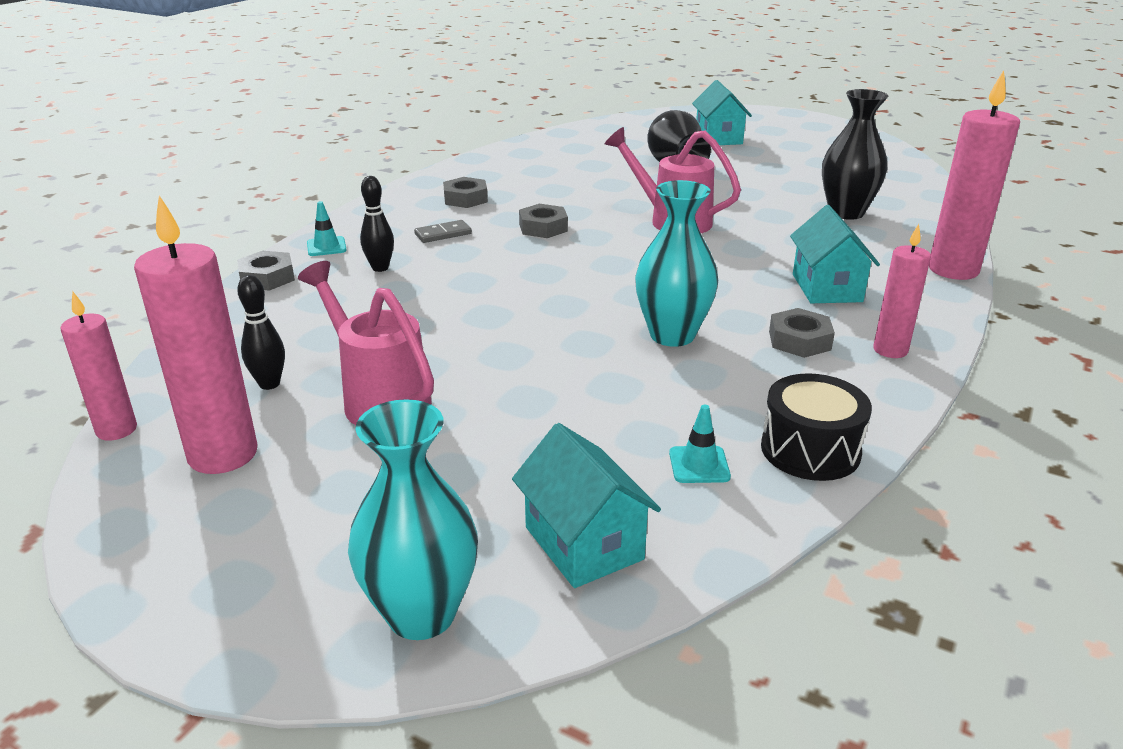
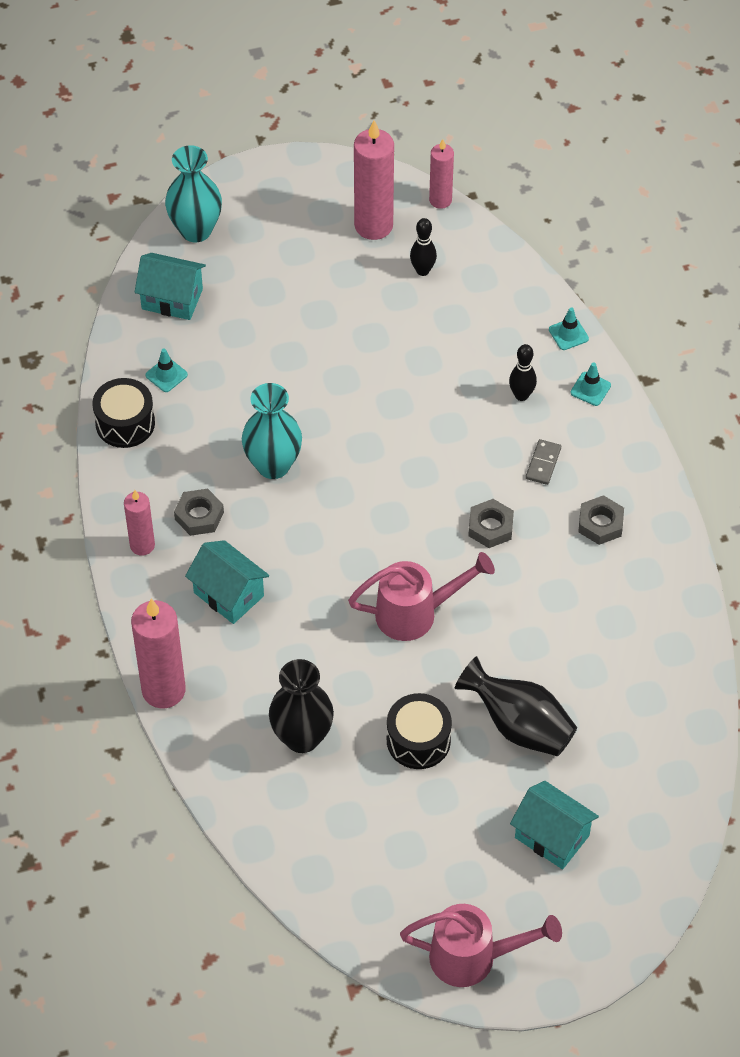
camera: 135 degrees right, 25 degrees up
(267, 278) = (568, 334): grey nut -> turquoise traffic cone
(379, 399) = (357, 302): pink watering can -> pink watering can (473, 957)
(755, 184) = (418, 740): none -> black drum

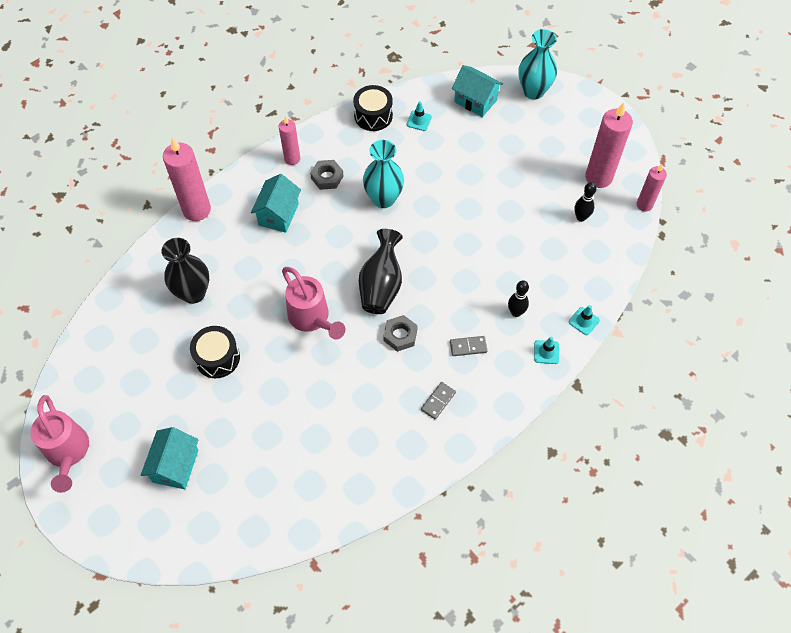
camera: 65 degrees right, 5 degrees up
(172, 299) = (475, 101): turquoise house -> turquoise house turned 45 degrees counterclockwise
(519, 725) = (253, 412): black vase -> black vase (381, 285)
(600, 524) = (438, 401): grey nut -> grey domino

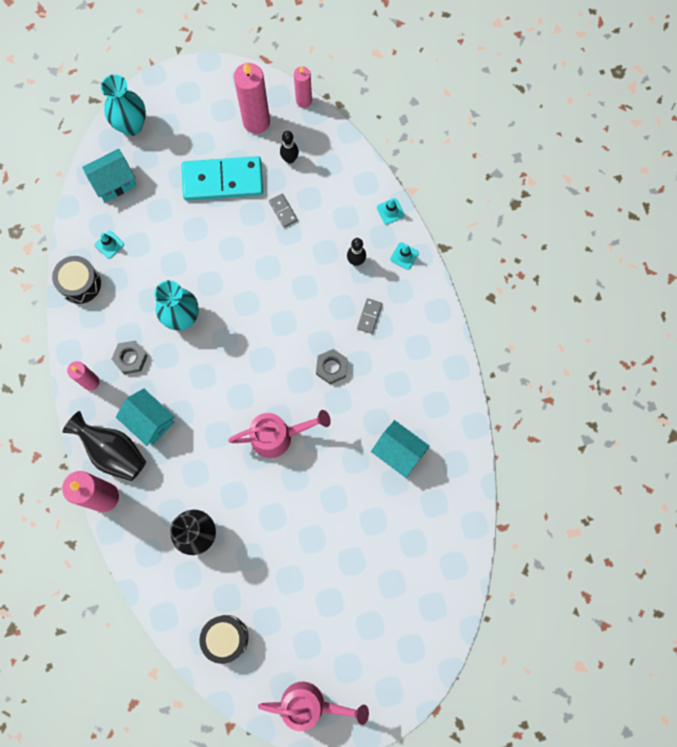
camera: 65 degrees left, 15 degrees up
(175, 466) = (366, 611): turquoise house -> turquoise house (398, 452)
(217, 358) = (277, 536): black drum -> black drum (225, 638)
(381, 285) = (274, 361): black vase -> black vase (113, 451)
(438, 401) = (407, 365): grey domino -> grey domino (283, 211)
(527, 175) = (222, 180): none -> turquoise domino

